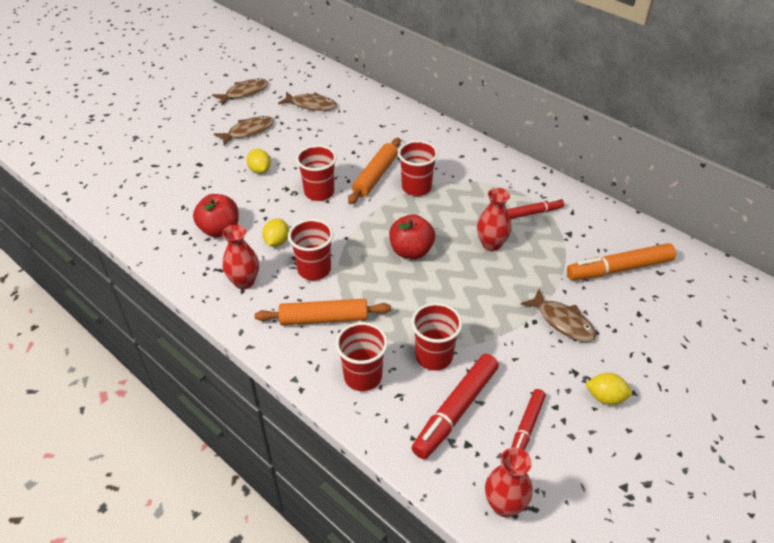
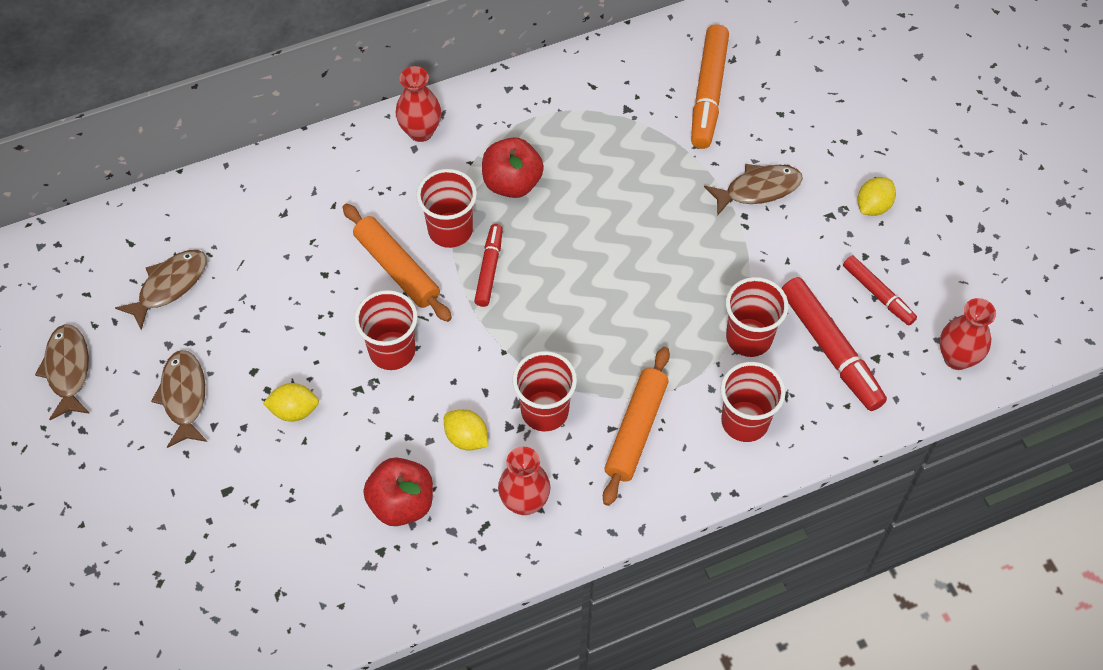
camera: 65 degrees left, 15 degrees up
(411, 251) = (569, 288): red apple -> red apple (512, 183)
(491, 244) = (603, 197): red vase -> red vase (420, 131)
(533, 213) = (571, 126): red marker -> red marker (489, 269)

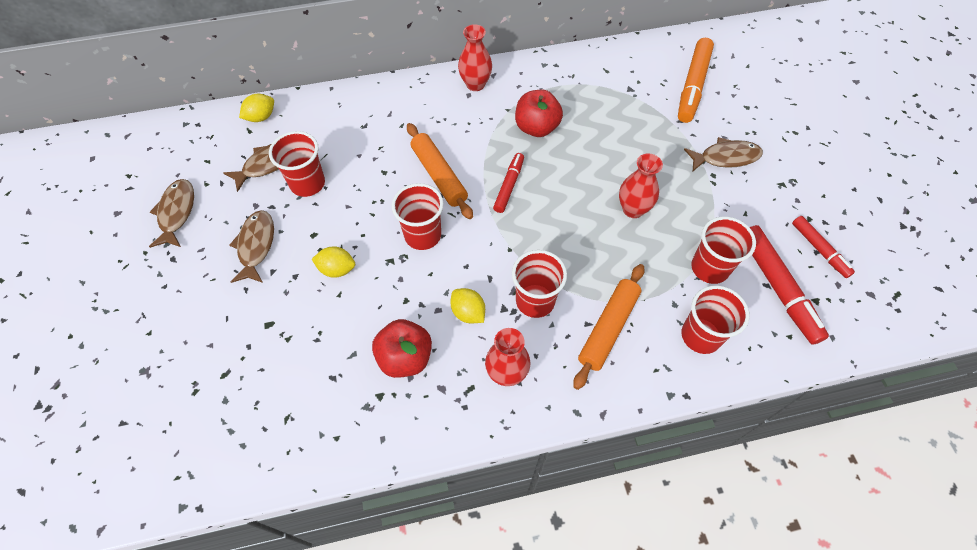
camera: 10 degrees right, 0 degrees up
(450, 230) = (484, 154): red cup -> red cup (307, 183)
(873, 206) = (817, 182): yellow lemon -> yellow lemon (261, 117)
(957, 358) = (886, 311): red vase -> red vase (633, 209)

